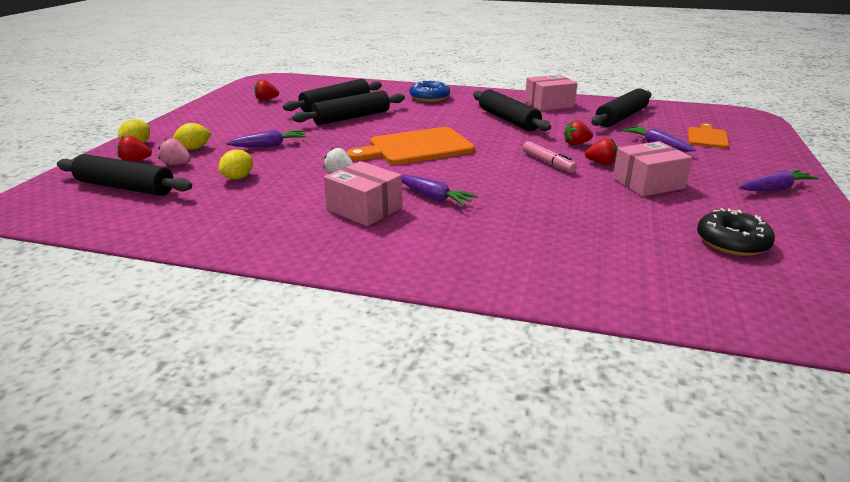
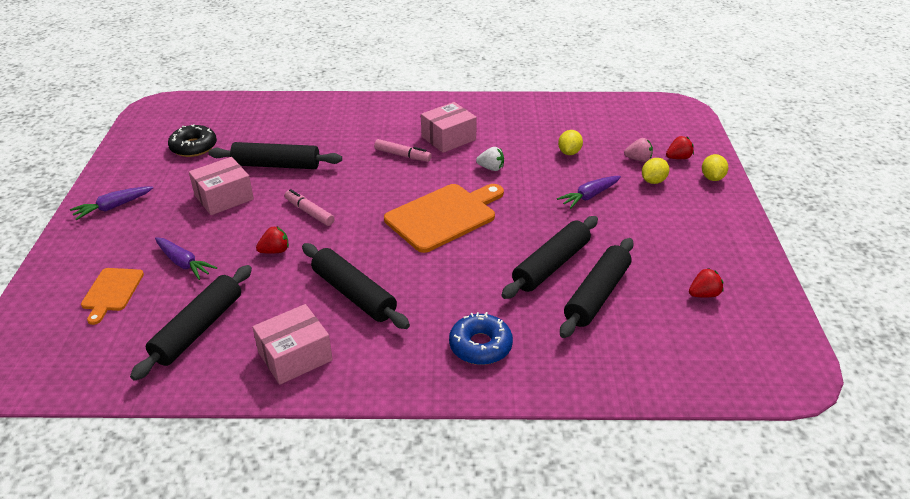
camera: 165 degrees right, 10 degrees up
(125, 187) = (639, 131): black rolling pin -> black rolling pin (276, 165)
(364, 209) = (448, 138): pink box -> pink box turned 60 degrees counterclockwise
(434, 197) = (402, 155): purple carrot -> pink marker
(601, 163) = (257, 220): red strawberry -> none

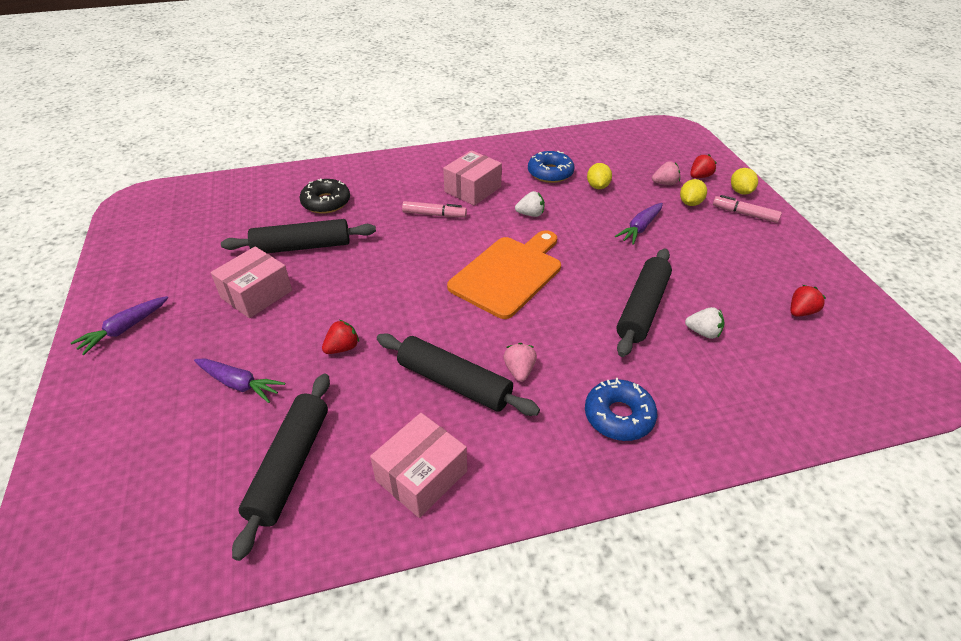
camera: 15 degrees left, 5 degrees up
(112, 292) = (161, 440): orange cutting board -> none
(194, 147) = (197, 241): black donut -> black donut (326, 202)
(309, 212) = (362, 295): pink marker -> pink marker (744, 214)
(413, 295) = (519, 370): none -> pink strawberry
(529, 134) = (550, 173): none -> blue donut
(596, 295) = (703, 332): black rolling pin -> white strawberry

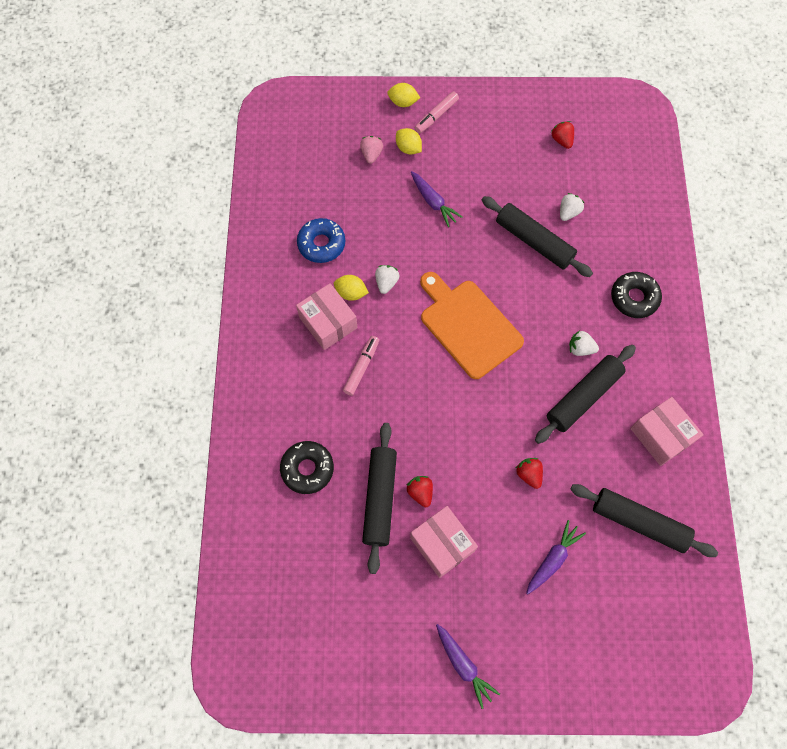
camera: 75 degrees left, 25 degrees up
(519, 370) = (580, 348): pink strawberry -> white strawberry
(597, 186) = (358, 211): yellow lemon -> yellow lemon (351, 293)
(619, 416) = (634, 298): blue donut -> black donut
(699, 176) = (369, 122): red strawberry -> red strawberry (420, 492)

